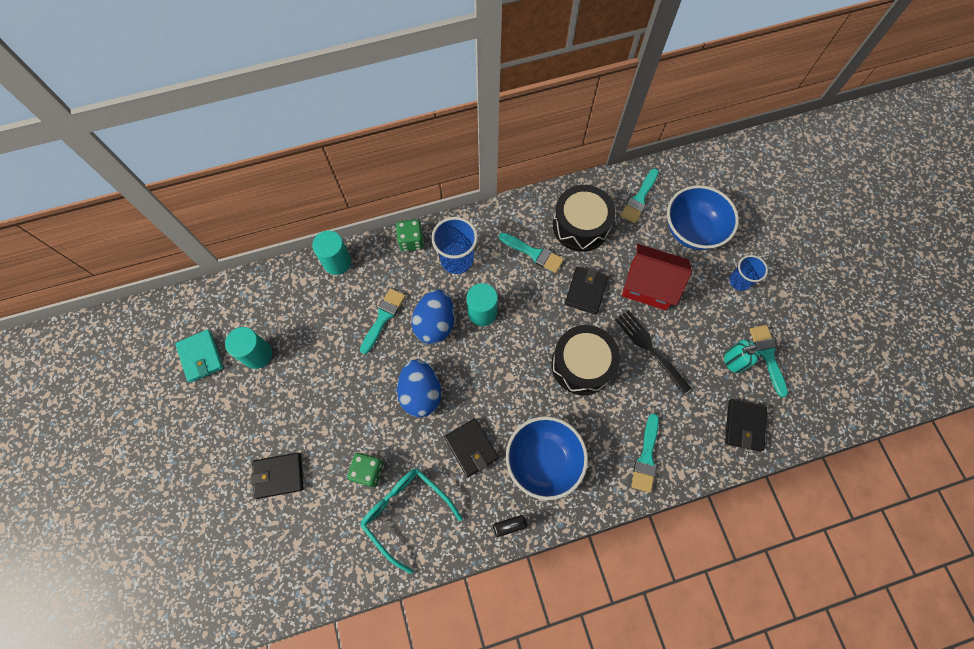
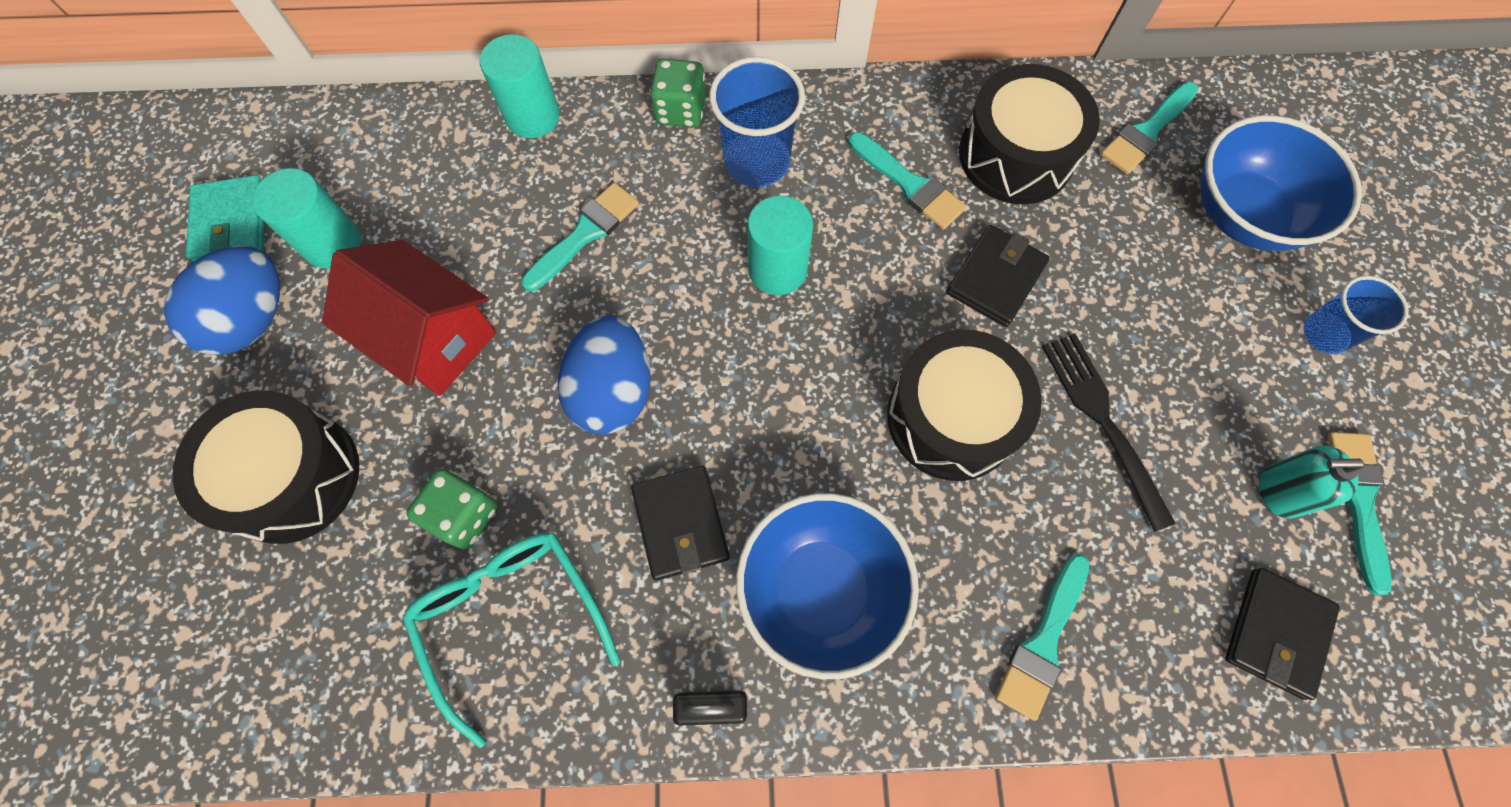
camera: 15 degrees right, 0 degrees up
(279, 476) = (292, 477): black wallet -> black drum
(435, 324) = (680, 269): blue egg -> blue egg (253, 319)
(648, 286) = (1127, 298): red house -> red house (433, 339)

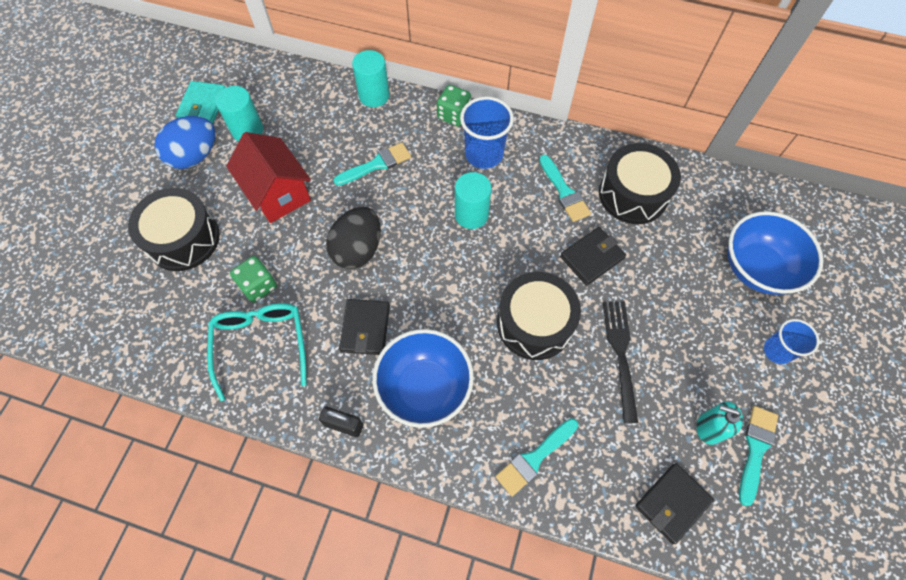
camera: 20 degrees right, 5 degrees down
(613, 391) = (358, 249): blue egg -> black egg
(1147, 131) = (718, 204): turquoise brush -> none

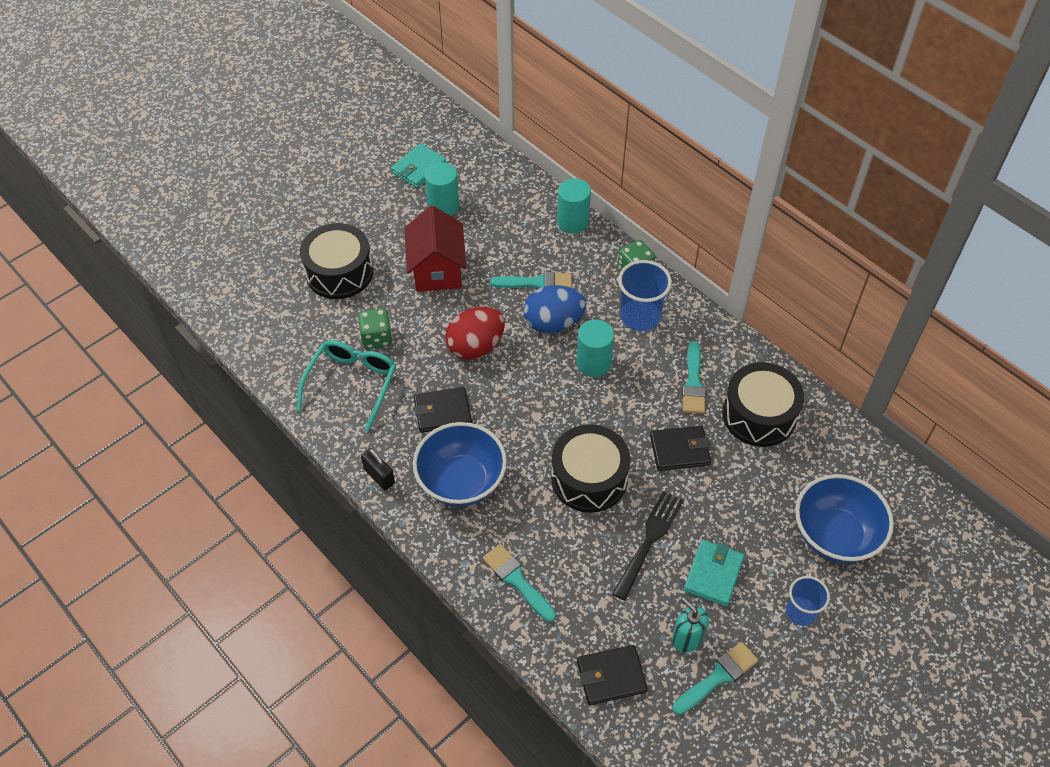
camera: 30 degrees right, 10 degrees down
(195, 156) = (387, 208): blue egg -> blue egg (553, 323)
(358, 249) = (476, 346): black egg -> red egg
(365, 328) = (442, 412): black wallet -> black wallet turned 45 degrees clockwise
(535, 458) = (517, 581): turquoise brush -> turquoise brush turned 60 degrees clockwise
(690, 356) = (713, 574): none -> turquoise wallet

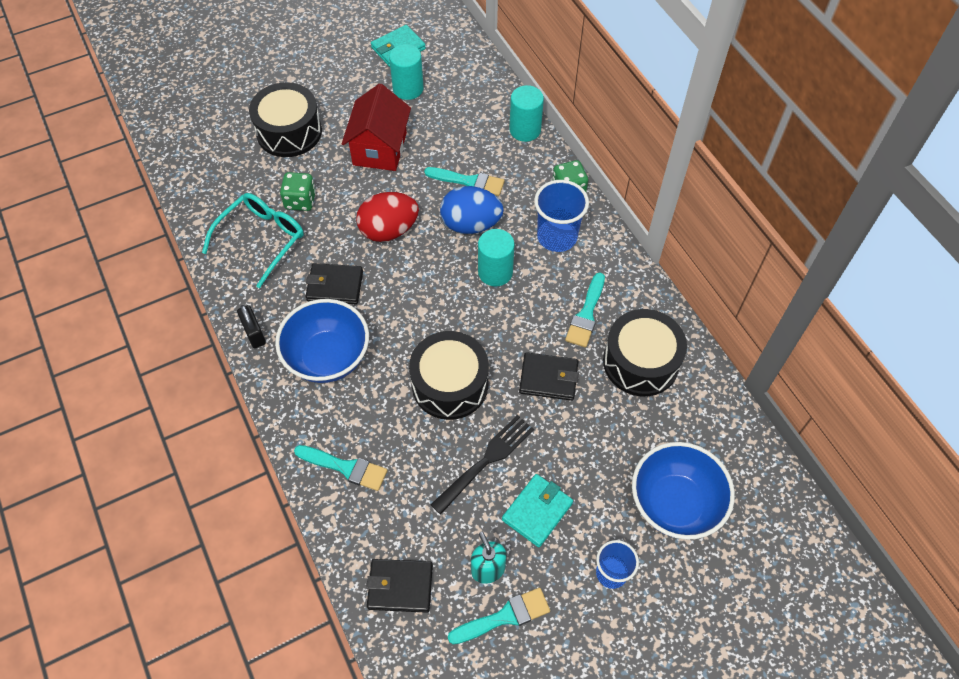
camera: 15 degrees right, 5 degrees up
(517, 581) = (345, 467): turquoise brush -> turquoise brush turned 135 degrees clockwise

